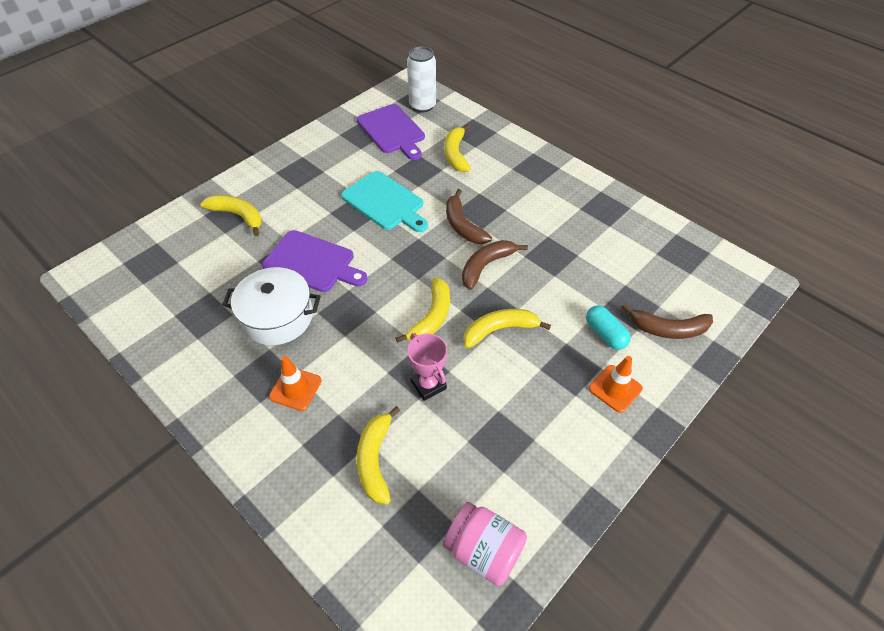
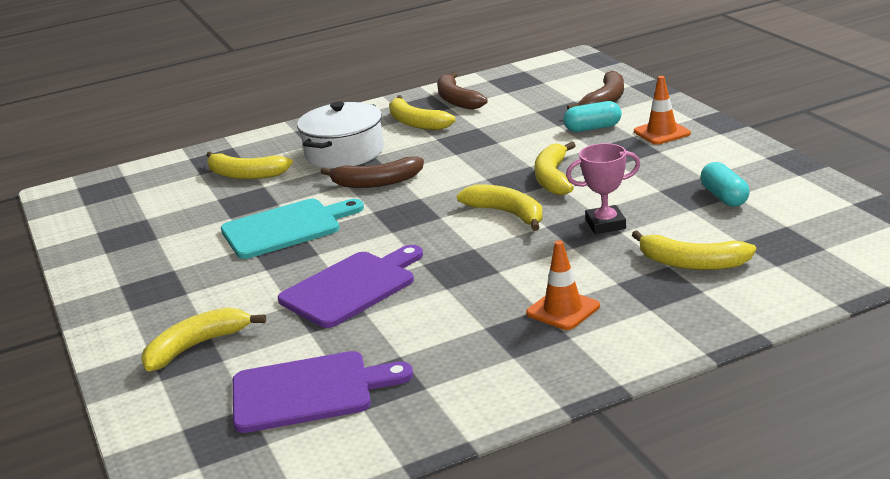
camera: 65 degrees left, 25 degrees down
(277, 317) = (432, 318): white pot -> white pot (344, 152)
(392, 131) = (147, 212): purple cutting board -> purple cutting board (309, 391)
(422, 106) = (121, 187): white can -> none
(483, 551) = (820, 214): pink jar -> none
(486, 266) = (454, 176): brown banana -> brown banana (457, 100)
(498, 464) = (724, 197): none -> turquoise capsule
(571, 215) = (416, 123): none -> yellow banana

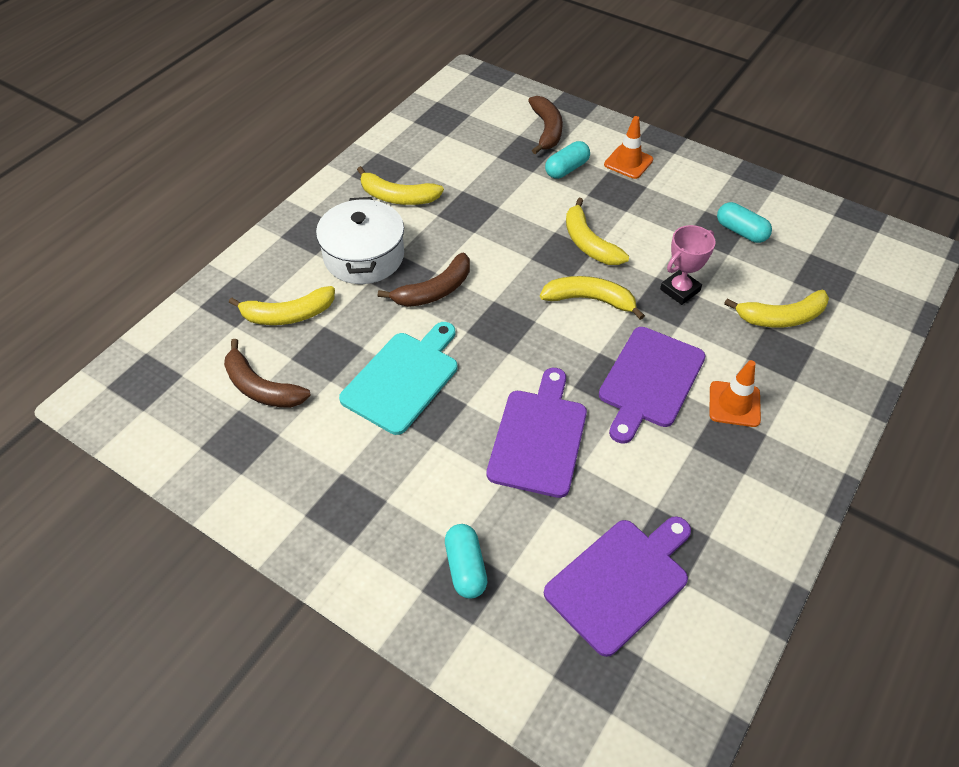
camera: 35 degrees left, 25 degrees up
(196, 346) = (466, 567): yellow banana -> turquoise capsule
(457, 100) = (409, 156): brown banana -> brown banana (261, 387)
(498, 276) = (649, 380): none -> purple cutting board

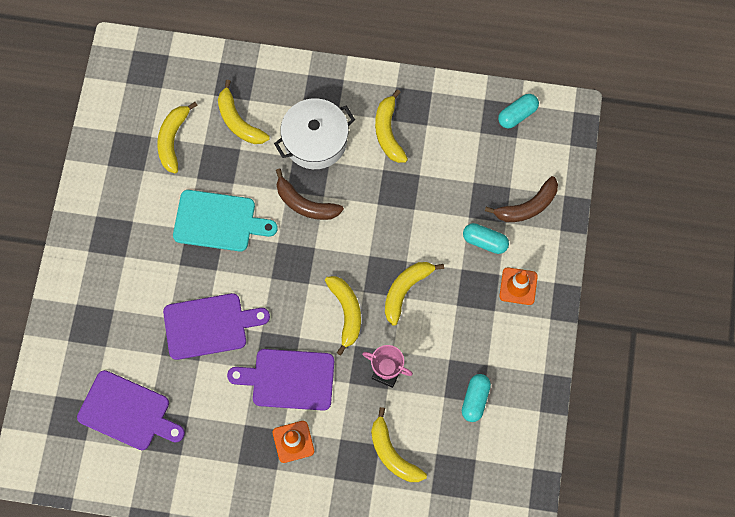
camera: 65 degrees right, 20 degrees up
(261, 387) = (173, 140): brown banana -> yellow banana
(466, 567) = (100, 321): turquoise capsule -> turquoise capsule (517, 115)

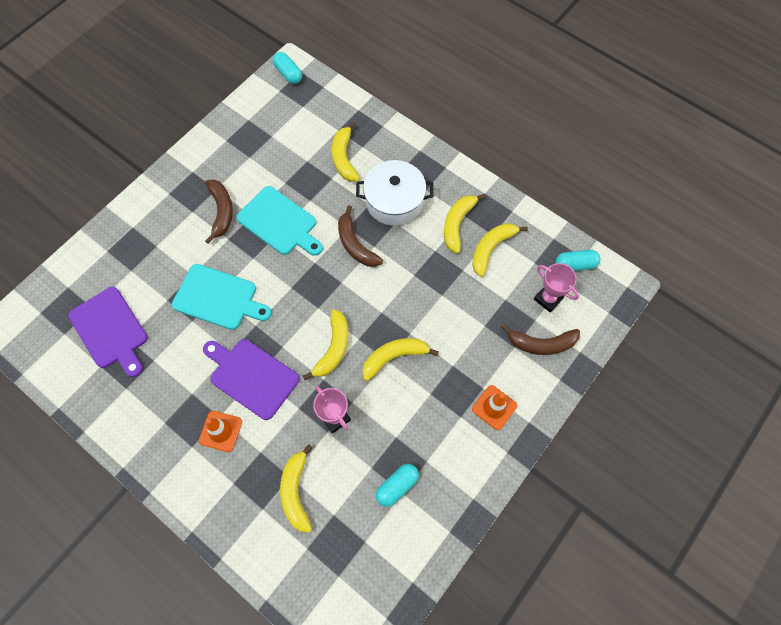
camera: 30 degrees right, 5 degrees down
(154, 241) = (221, 211): none -> brown banana
(173, 140) = (286, 146): yellow banana -> yellow banana (491, 249)
(209, 325) = (218, 298): purple cutting board -> turquoise cutting board
(484, 241) = (486, 353): turquoise capsule -> turquoise capsule (288, 74)
(510, 161) = (548, 299): none -> pink trophy

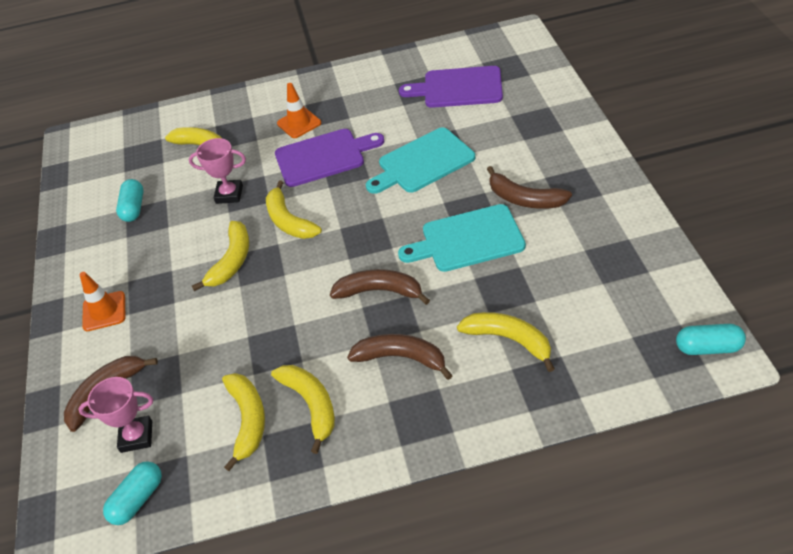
camera: 135 degrees right, 20 degrees down
(394, 201) = (401, 358): white pot -> brown banana

